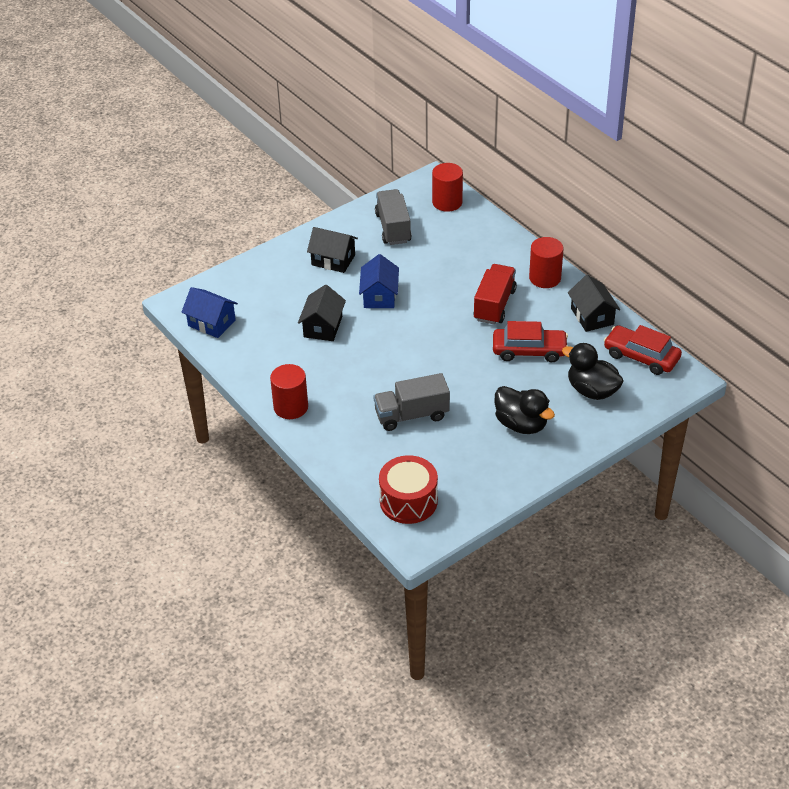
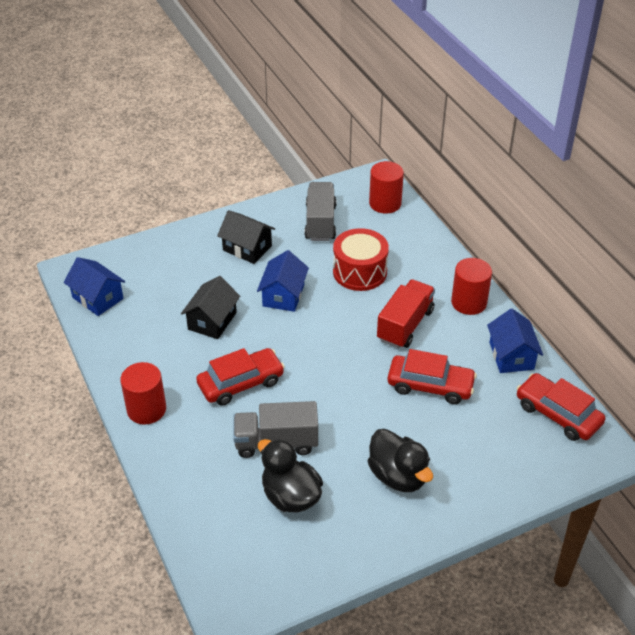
camera: 10 degrees right, 0 degrees up
(366, 374) = (241, 383): none -> red car
(408, 501) = (240, 553): red drum -> red drum (359, 272)
(592, 316) = (511, 356): black house -> blue house
(592, 390) = (491, 447): black duck -> black duck (290, 496)

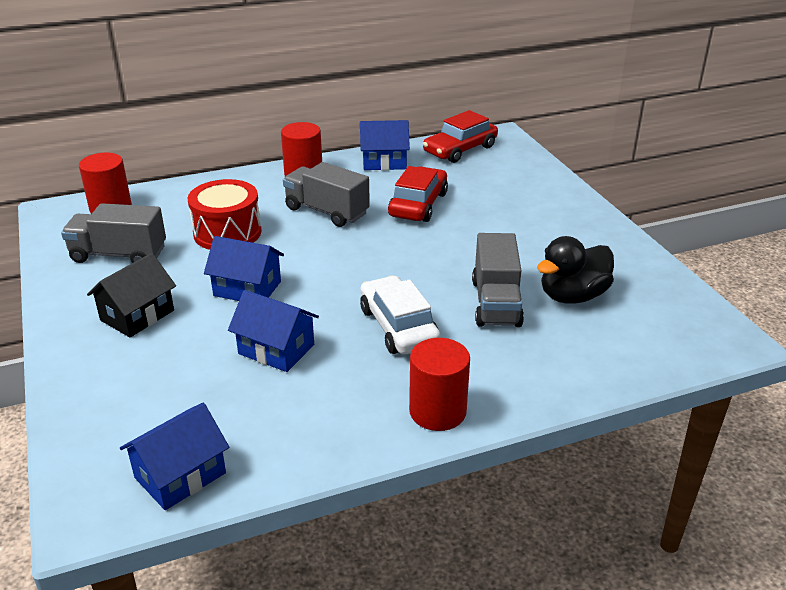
camera: 85 degrees left, 10 degrees down
(212, 321) = (276, 349): black house -> blue house
(241, 383) = (398, 326): red car -> white car
(398, 476) = (538, 231): black duck -> none
(405, 325) = (327, 211): red truck -> grey truck

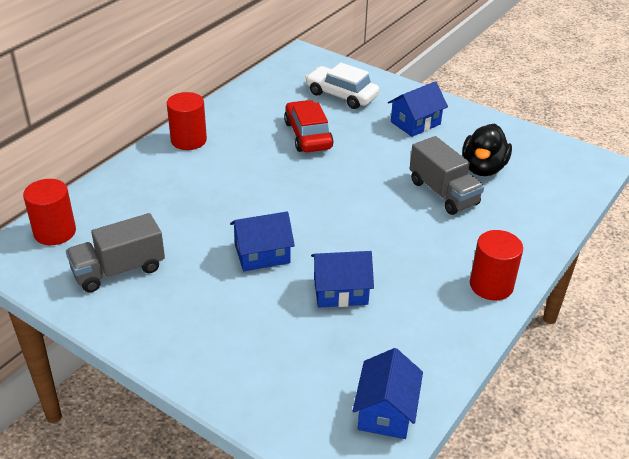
camera: 35 degrees left, 5 degrees up
(137, 315) = (203, 313): black house -> none
(227, 233) = (188, 214): red drum -> none
(327, 211) = (246, 166): grey truck -> none
(384, 162) = (240, 106): blue house -> blue house (415, 123)
(398, 326) = (402, 237): white car -> white car (341, 95)
(460, 149) = (286, 76): red car -> none

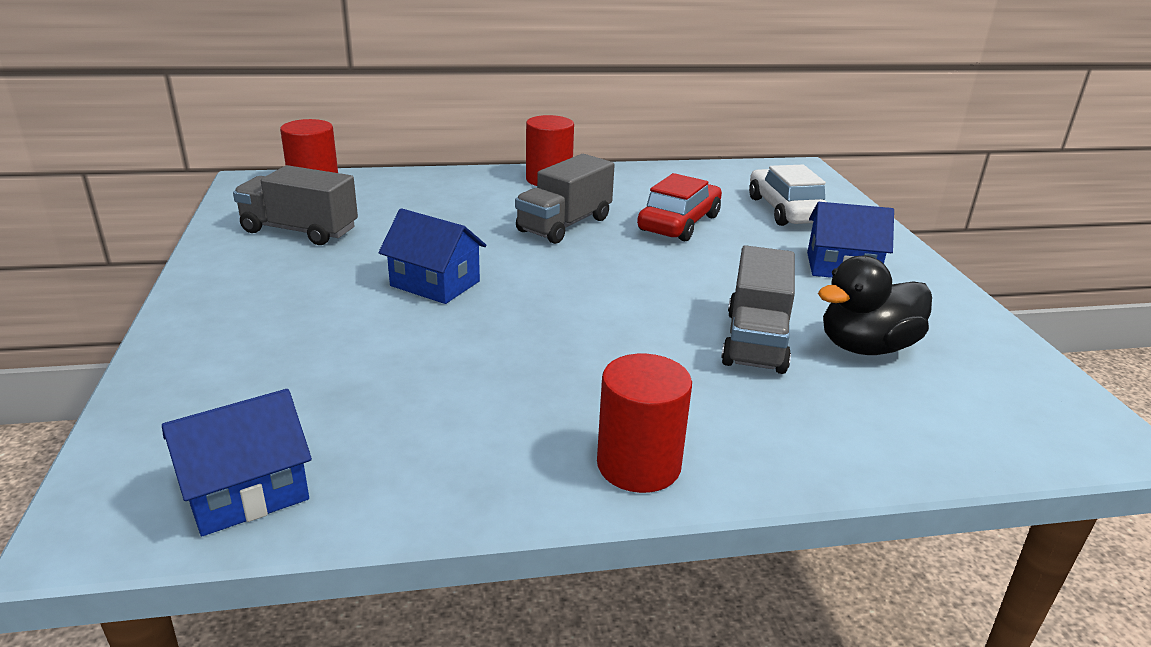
camera: 45 degrees right, 10 degrees down
(255, 171) = (564, 225): none -> grey truck
(340, 291) = (443, 355): blue house -> none

